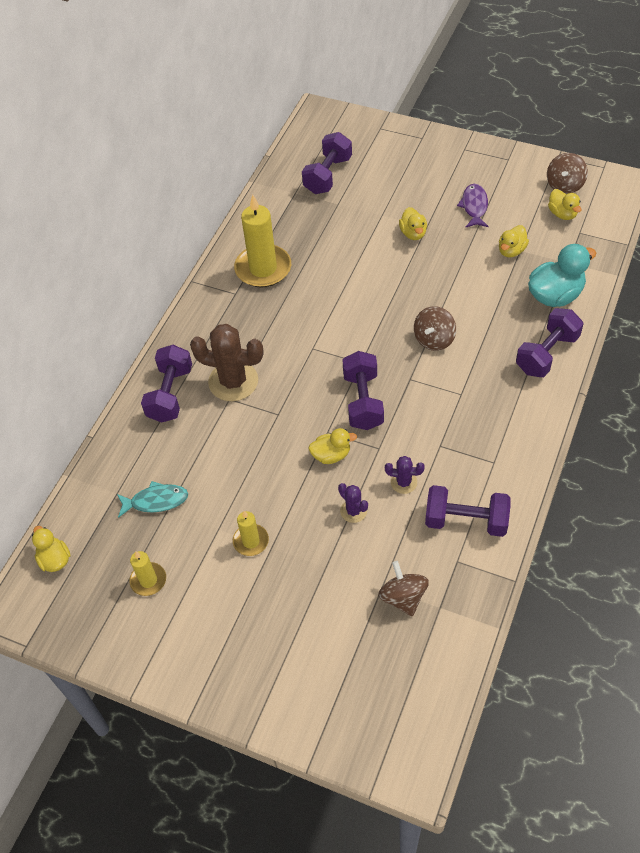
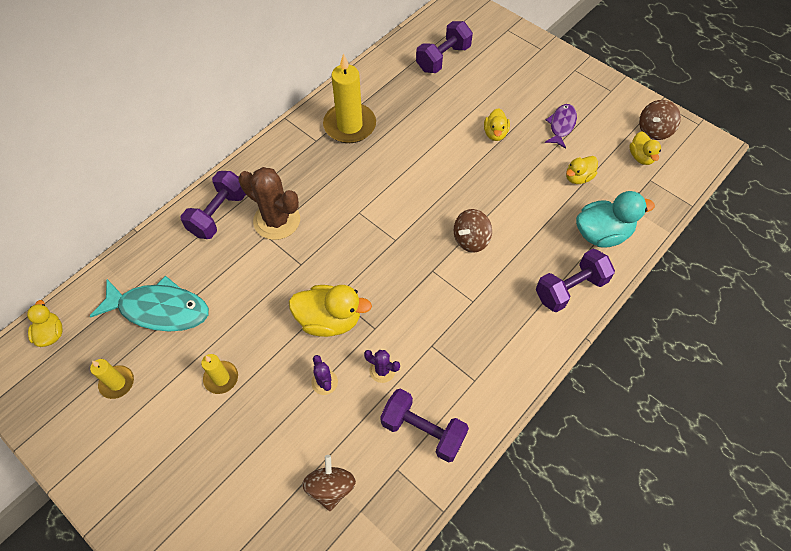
camera: 15 degrees right, 5 degrees up
(156, 501) = (159, 309): turquoise fish -> turquoise fish, size x1.72
(331, 455) = (329, 320): yellow duck -> yellow duck, size x1.71
(363, 401) = (381, 278): purple dumbbell -> none

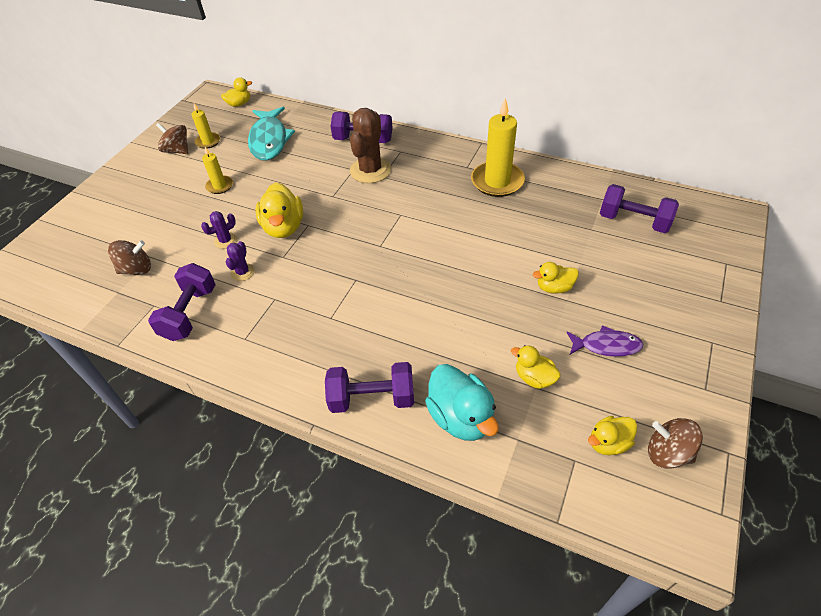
camera: 75 degrees right, 10 degrees down
(470, 240) = (402, 299): brown spinning top -> brown spinning top (177, 150)
(570, 288) = (372, 398): purple dumbbell -> purple dumbbell turned 45 degrees counterclockwise

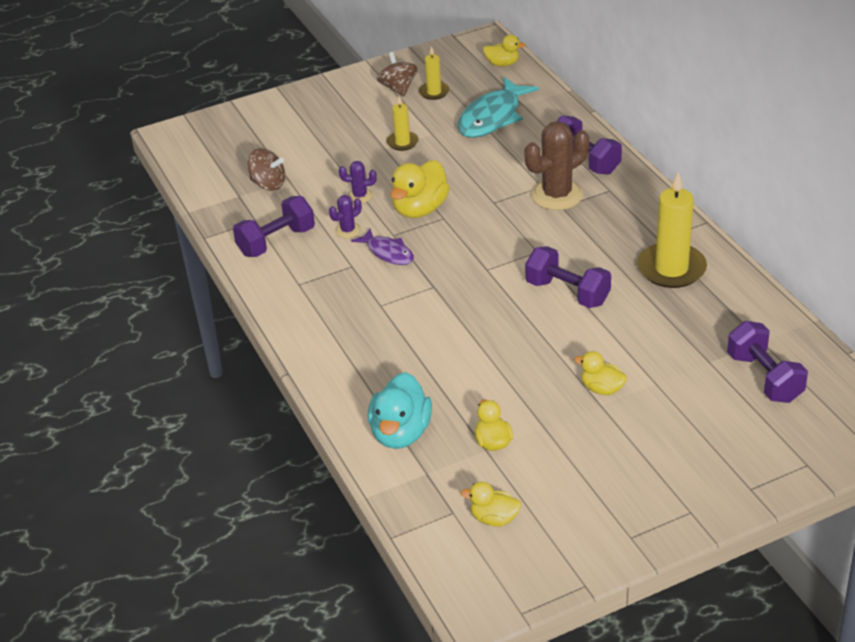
camera: 40 degrees right, 10 degrees down
(372, 398) = (349, 381): purple dumbbell -> purple dumbbell (567, 293)
(606, 346) = (587, 457): purple fish -> purple fish (388, 253)
(667, 453) = (533, 554): brown spinning top -> none

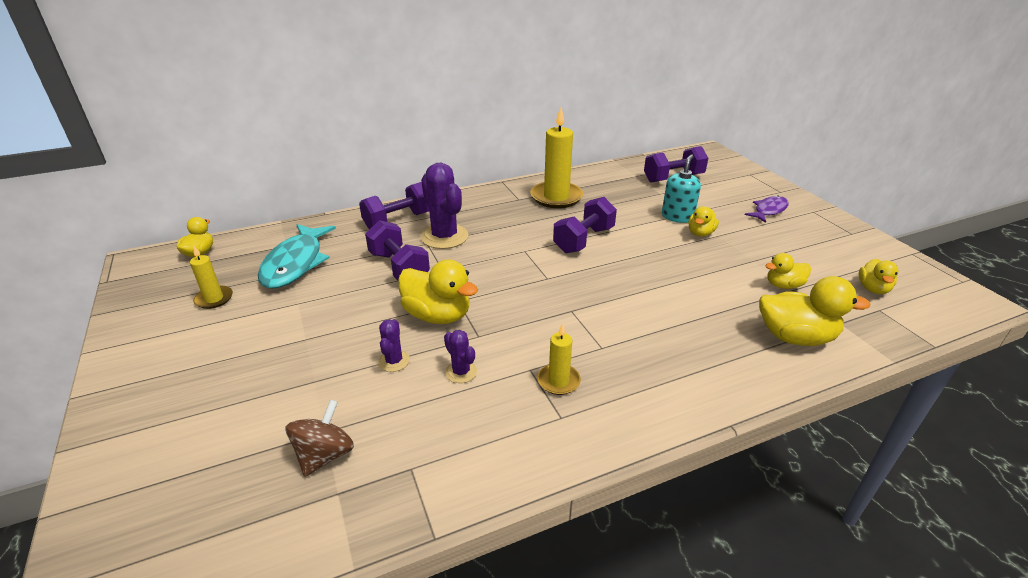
camera: 90 degrees left, 5 degrees down
(276, 242) = (467, 442): purple dumbbell -> purple dumbbell (399, 267)
(388, 253) = (510, 340): purple fish -> purple fish (769, 210)
(398, 88) = (181, 325): brown spinning top -> none
(400, 433) = (795, 337): turquoise duck -> yellow duck
(402, 142) = (301, 325): yellow candle -> yellow candle (558, 381)
(492, 117) = (295, 263): turquoise fish -> turquoise fish turned 60 degrees clockwise
(557, 195) = (444, 237): brown cactus -> purple cactus
(642, 372) = (677, 217): none -> turquoise soap dispenser

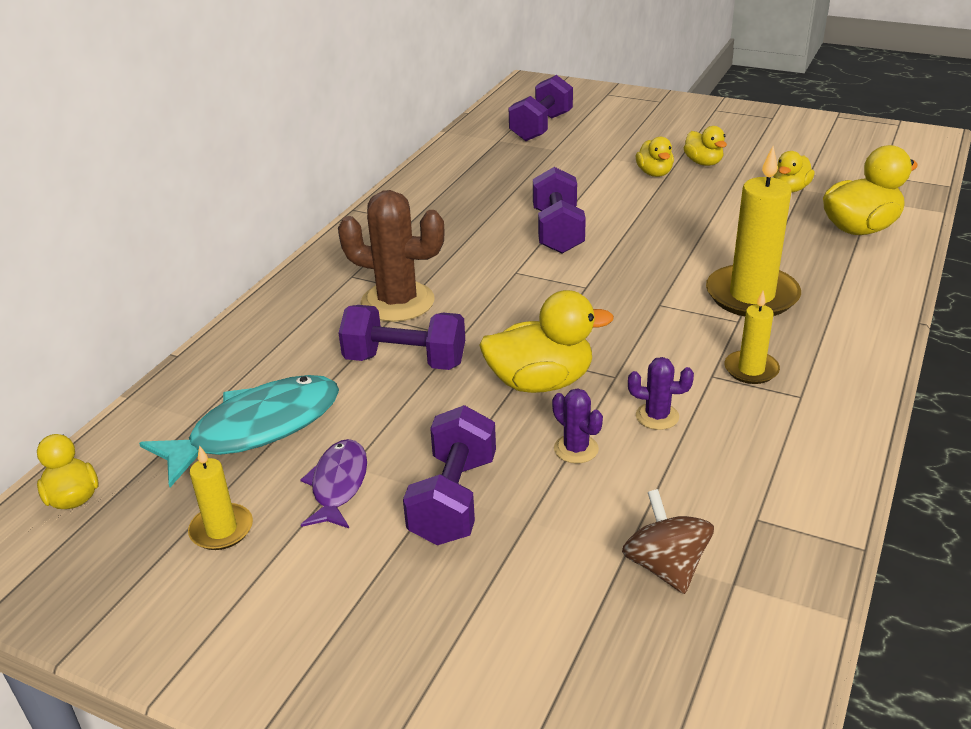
camera: 40 degrees left, 0 degrees up
(295, 263) = (257, 429): turquoise fish -> turquoise fish turned 90 degrees counterclockwise
(398, 221) = (303, 313): purple dumbbell -> purple dumbbell (453, 499)
(444, 237) = (397, 302): purple cactus -> brown cactus
(556, 197) = (451, 200): yellow candle -> yellow candle (752, 295)
(677, 217) = (608, 166): turquoise soap dispenser -> none
(769, 210) = (678, 124): purple fish -> purple fish (338, 484)
(873, 289) = (853, 160): yellow duck -> yellow duck (703, 163)

